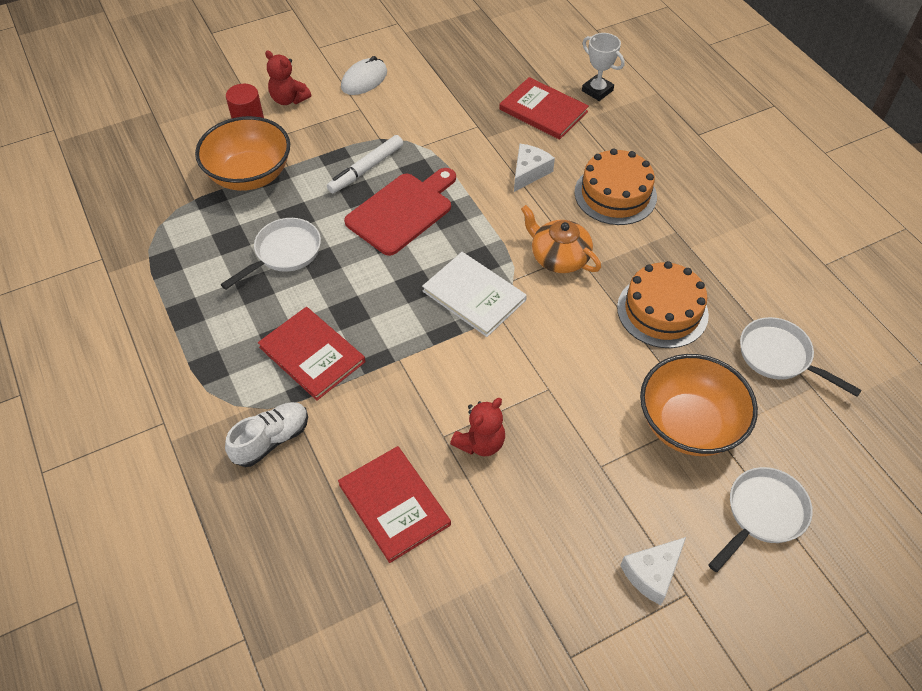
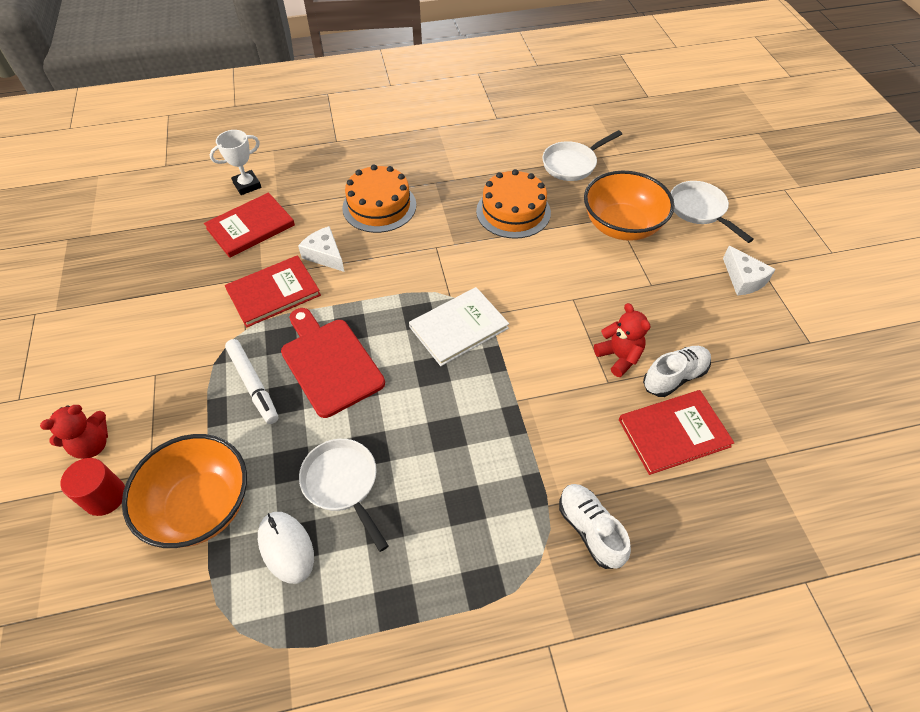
camera: 75 degrees left, 0 degrees up
(312, 354) = (492, 476): red book -> red book (273, 293)
(364, 80) = (109, 362): white mouse -> white mouse (286, 547)
(468, 500) = (674, 377): none -> white shoe
(559, 257) = (435, 259): orange teapot -> none

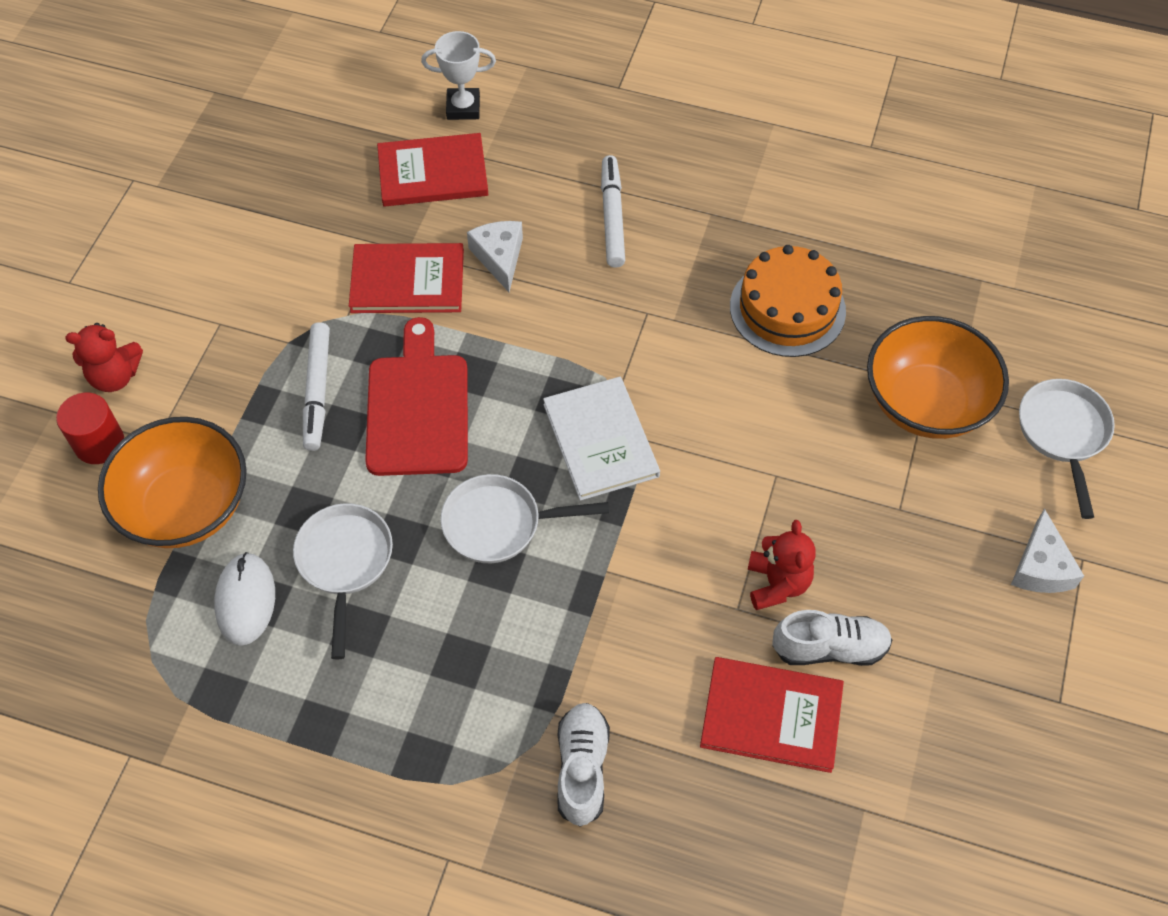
camera: 30 degrees right, 5 degrees up
(379, 206) = (612, 217): orange cake -> white marker
(459, 327) = (600, 440): white book -> white book turned 75 degrees clockwise
(572, 164) = (928, 272): white pan -> white pan (500, 524)

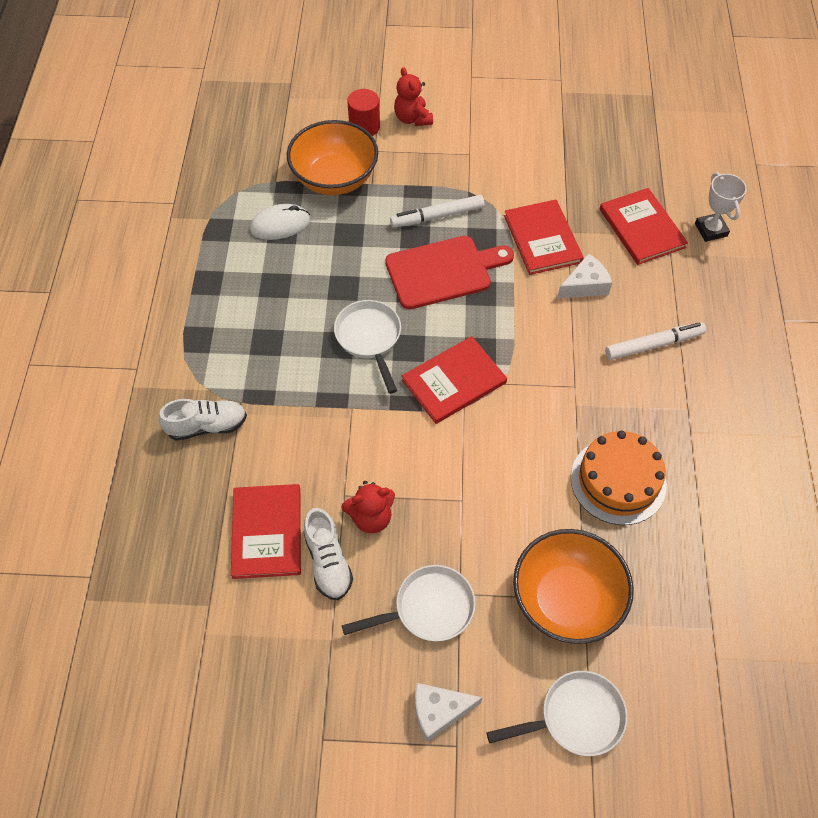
camera: 75 degrees right, 0 degrees up
(345, 563) = (318, 265): white pan -> white pan (428, 609)
(600, 440) = (454, 381): white book -> red book

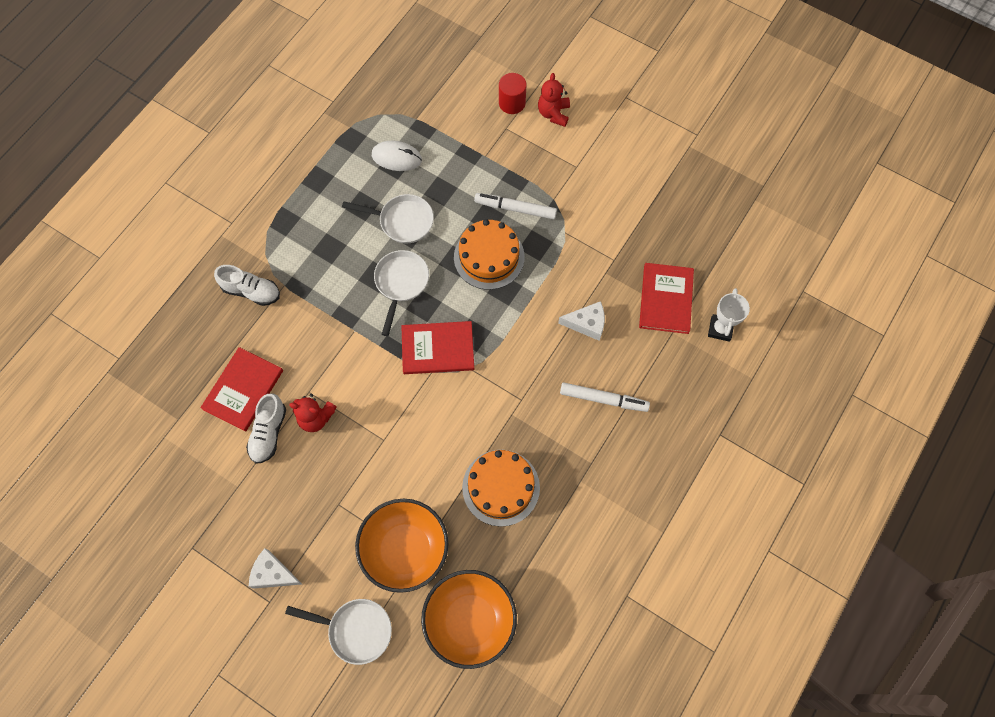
camera: 30 degrees right, 10 degrees up
(334, 178) = (460, 138): orange bowl -> orange bowl (470, 621)
(428, 609) = (311, 502): white pan -> white pan (402, 221)
(443, 271) = (489, 257): red cutting board -> orange cake
(542, 239) = (582, 268): red book -> none

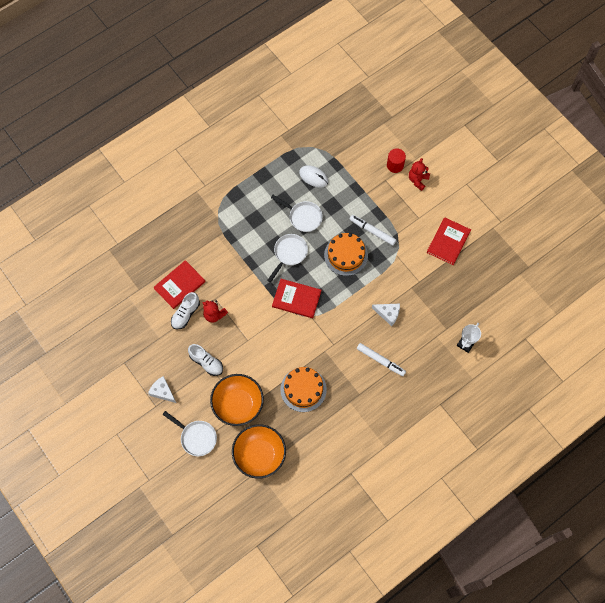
camera: 20 degrees right, 0 degrees up
(251, 291) = (202, 230): white shoe -> white shoe (206, 362)
(666, 299) = (440, 315): red book -> red book (448, 242)

